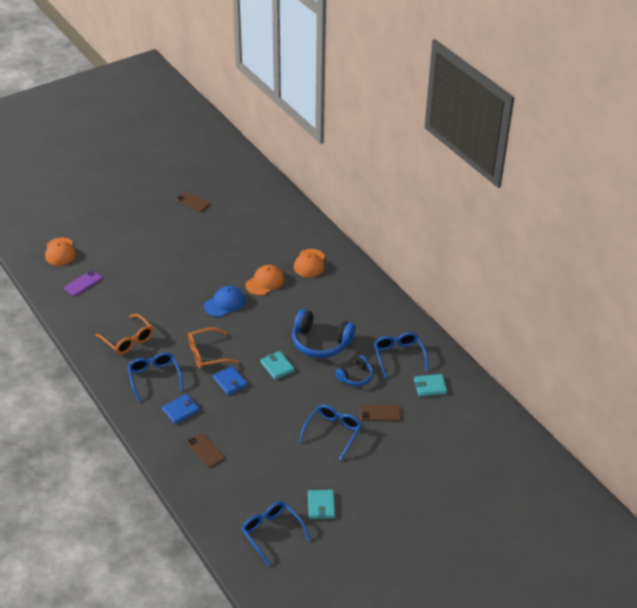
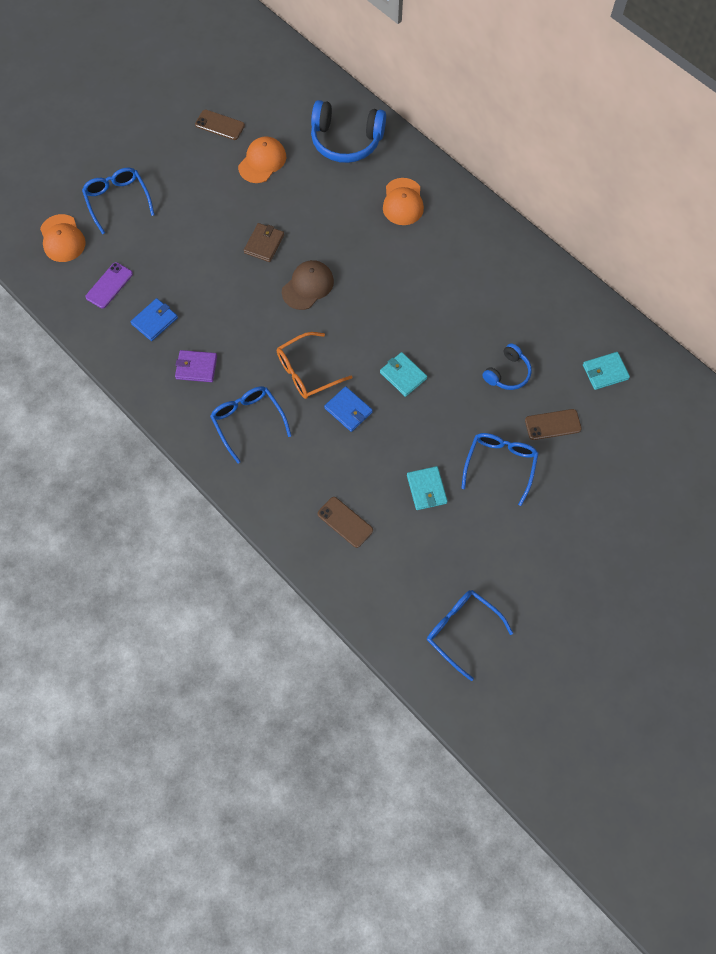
camera: 10 degrees left, 25 degrees up
(128, 340) = (196, 367): orange glasses -> purple wallet
(180, 410) = (296, 466): blue wallet -> blue wallet (154, 321)
(201, 274) = (264, 244): none -> brown wallet
(224, 303) = (308, 286): blue cap -> brown cap
(265, 282) = (352, 242): orange cap -> orange cap (262, 161)
(320, 342) = (449, 327): blue headphones -> blue headphones (346, 141)
(321, 506) = (513, 578): turquoise wallet -> turquoise wallet (426, 489)
(398, 356) = (554, 331): blue glasses -> blue glasses (118, 200)

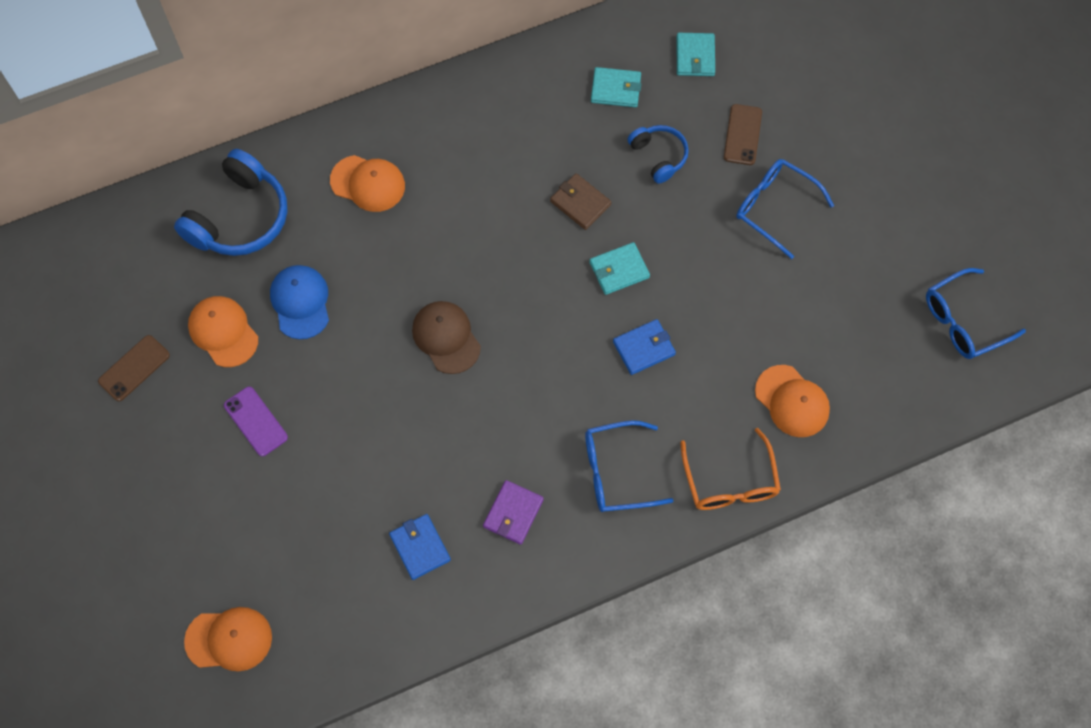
camera: 70 degrees left, 0 degrees up
(109, 285) = (337, 593): purple phone -> purple phone (256, 421)
(118, 200) = (198, 543): blue glasses -> none
(264, 244) = (358, 371): brown wallet -> brown wallet (580, 203)
(300, 195) = (300, 302): none -> blue cap
(307, 372) = (571, 379): orange glasses -> orange glasses (730, 481)
(345, 522) = (792, 401): brown phone -> orange cap
(426, 489) = (779, 297): turquoise wallet -> turquoise wallet (615, 89)

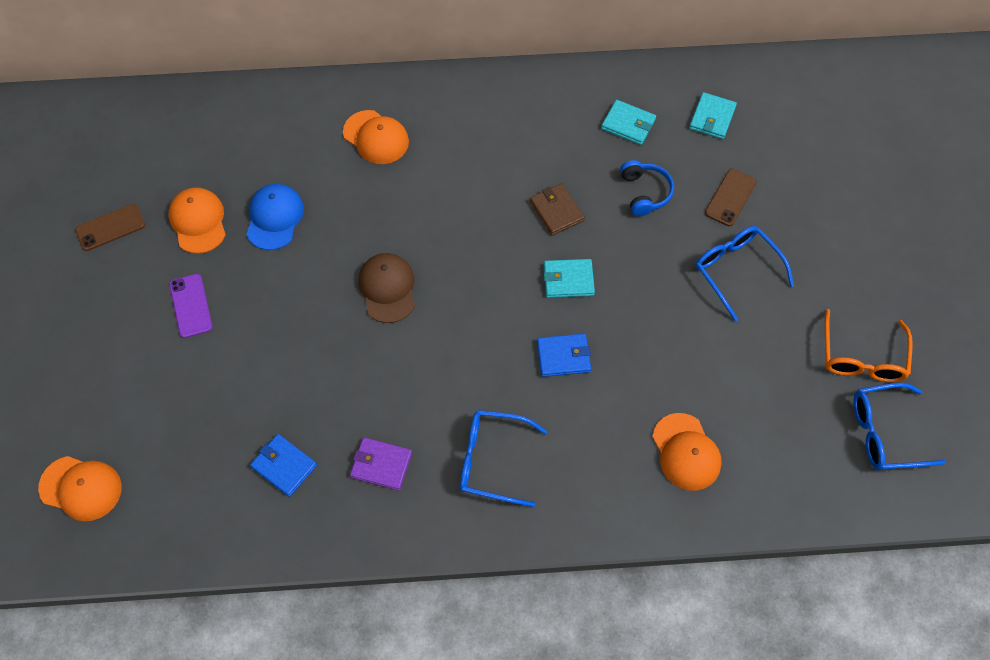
camera: 20 degrees right, 5 degrees down
(240, 217) = (255, 132): blue headphones -> none
(420, 547) = (284, 466): blue wallet -> blue wallet turned 45 degrees counterclockwise
(513, 513) = (381, 465): purple wallet -> purple wallet turned 60 degrees clockwise
(730, 481) = (597, 507): orange glasses -> orange glasses (862, 357)

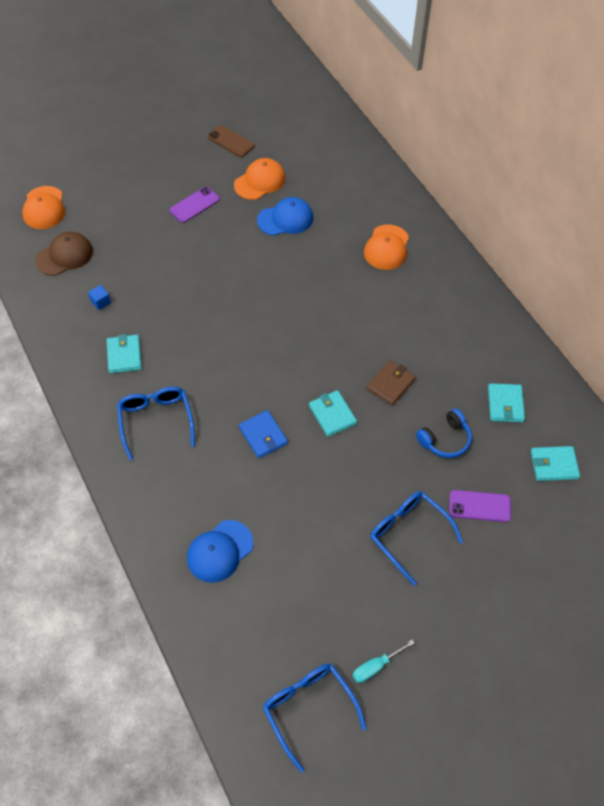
camera: 65 degrees right, 5 degrees down
(284, 466) = (101, 302): blue wallet -> blue cube
(381, 465) = (124, 355): purple wallet -> turquoise wallet
(387, 288) = (264, 304): brown cap -> brown cap (64, 256)
(686, 452) = (220, 551): orange cap -> blue cap
(730, 197) = (479, 506): brown phone -> purple phone
(736, 270) = (408, 534): blue glasses -> blue glasses turned 75 degrees counterclockwise
(862, 357) = (376, 666): orange glasses -> turquoise screwdriver

